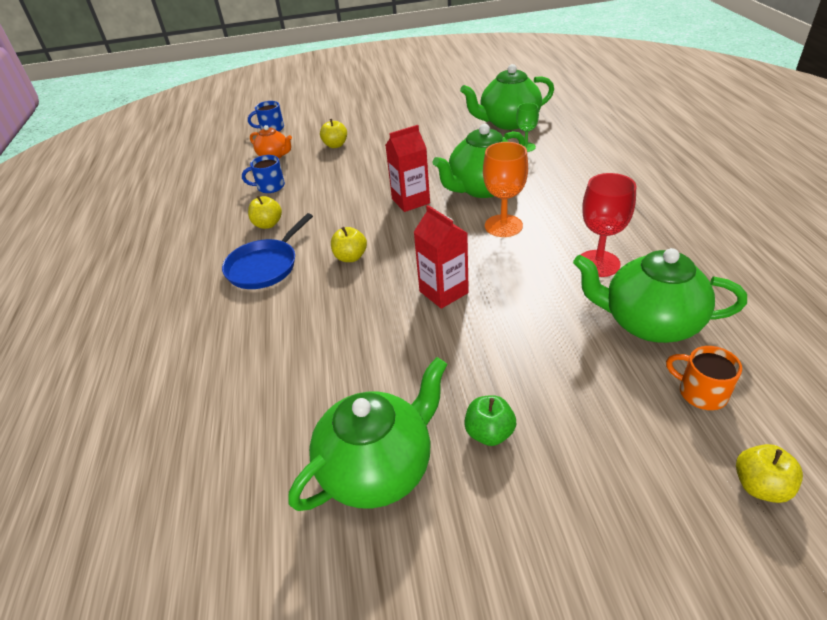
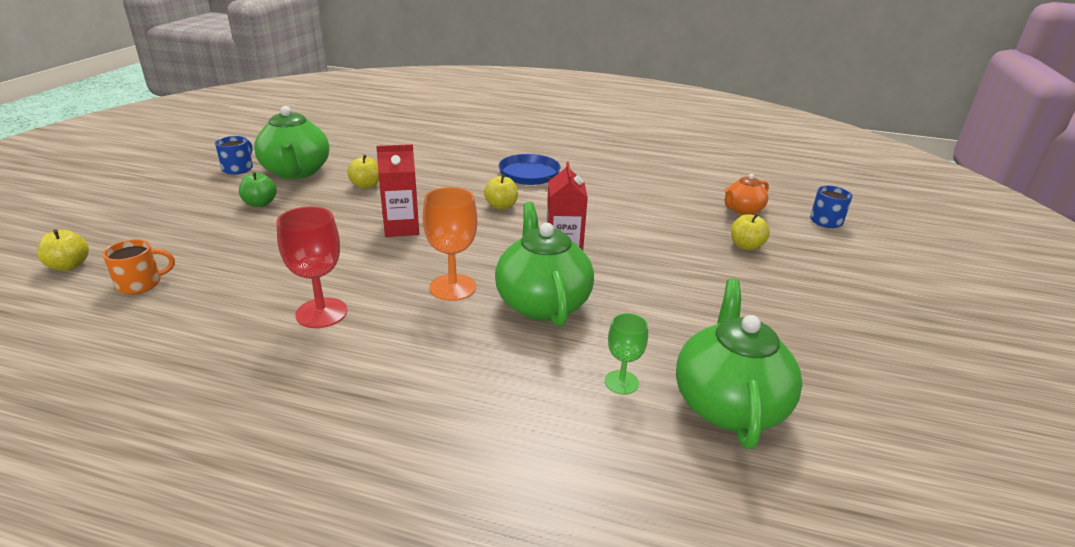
camera: 110 degrees right, 10 degrees down
(268, 224) = (596, 186): yellow apple -> yellow apple (366, 186)
(270, 187) = (669, 197): blue mug -> blue mug (238, 168)
(649, 323) = (222, 299): green teapot -> none

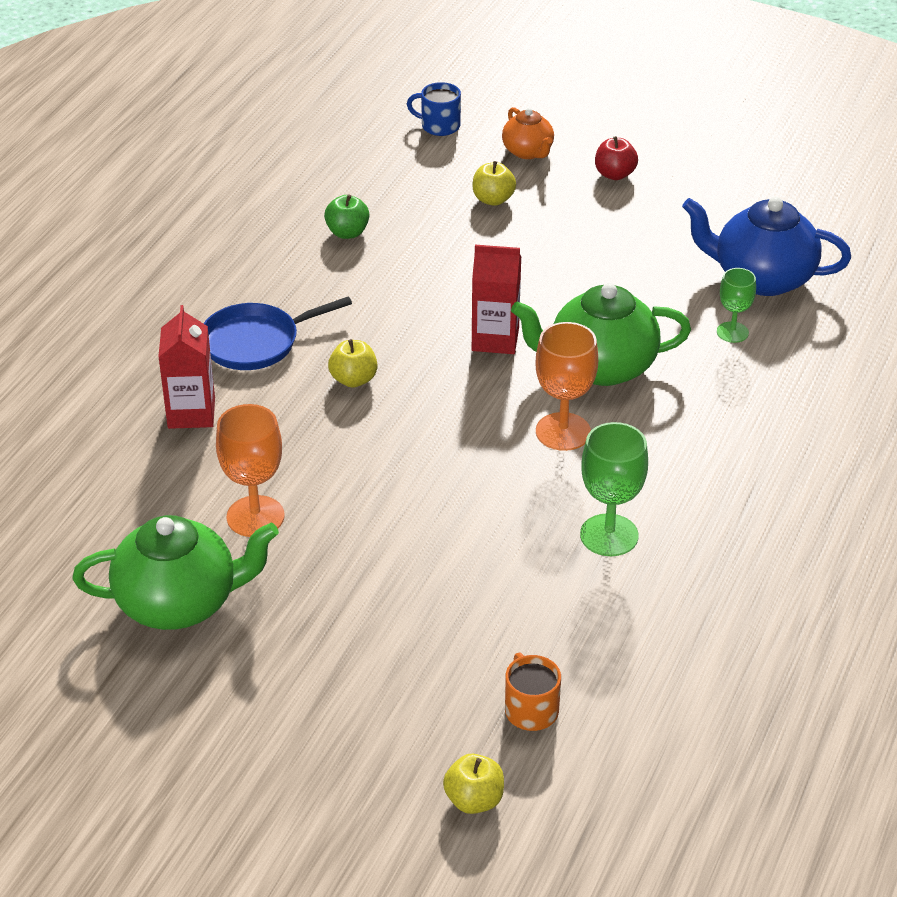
camera: 80 degrees left, 10 degrees up
(238, 168) = (145, 680): blue mug -> none
(260, 203) = (300, 630): green apple -> green apple (347, 233)
(321, 313) = (609, 535): red goblet -> green goblet
(366, 186) = (255, 516): yellow apple -> orange goblet
(401, 228) = (407, 475): red carton -> red carton (191, 413)
(728, 404) = (762, 278): green teapot -> blue teapot
(742, 210) = (401, 179): orange teapot -> orange teapot (528, 152)
(836, 304) = (615, 174): none -> red apple

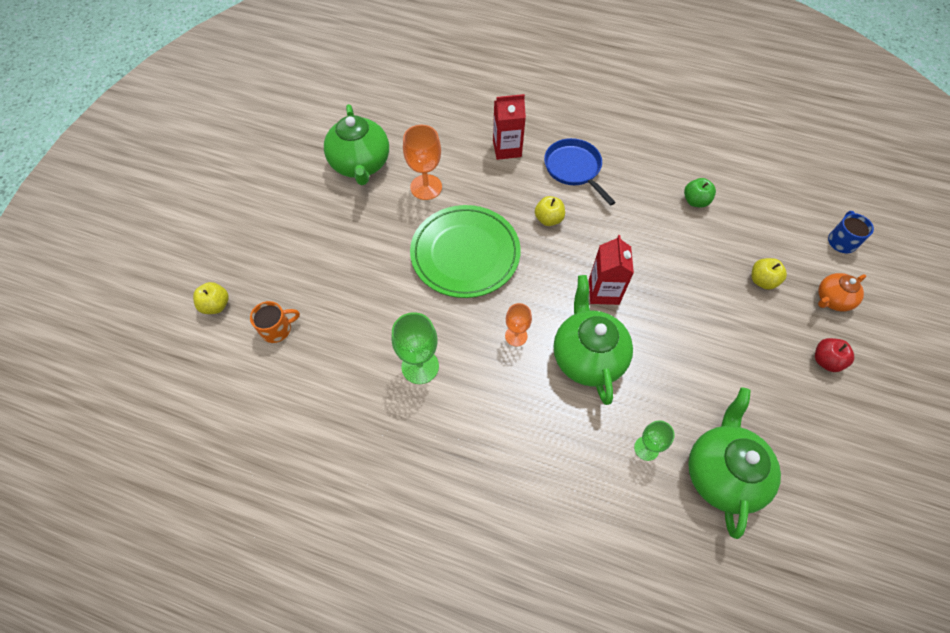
camera: 85 degrees right, 20 degrees up
(407, 476) = (465, 254): none -> green plate
(563, 432) = (516, 336): orange goblet -> orange goblet, size x0.61
(762, 278) = (722, 473): blue teapot -> green teapot

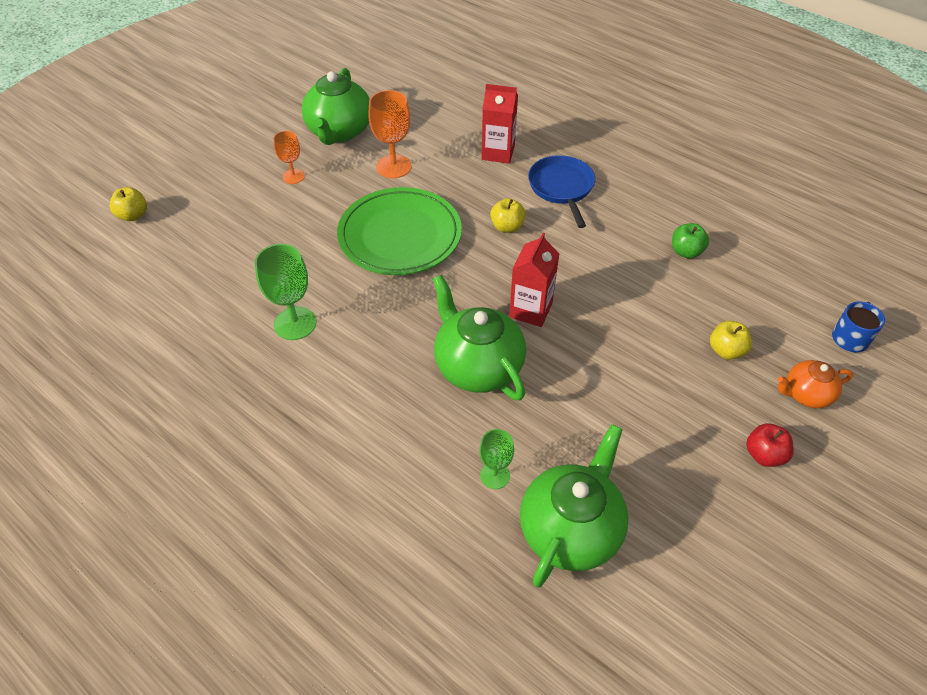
camera: 20 degrees right, 10 degrees down
(277, 329) = (176, 251): orange mug -> none
(516, 336) = (410, 324): orange goblet -> orange goblet (293, 176)
(587, 356) = (478, 366): green teapot -> green teapot turned 45 degrees counterclockwise

